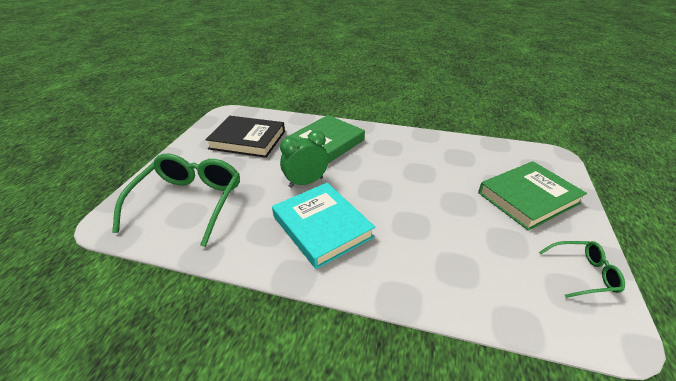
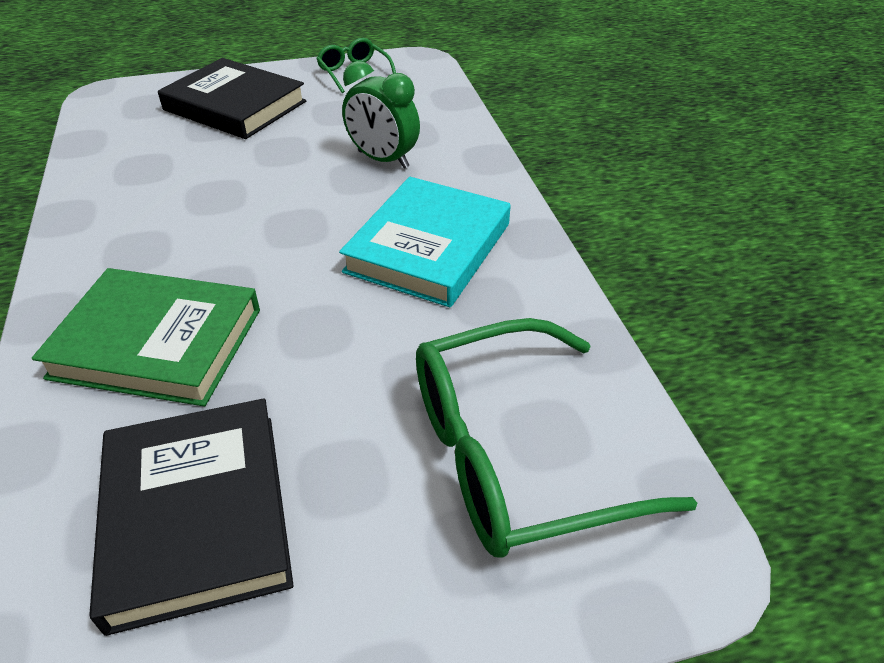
camera: 120 degrees left, 5 degrees up
(306, 182) = (327, 311): green clock -> green clock (383, 160)
(528, 198) = (235, 106): green book -> black book

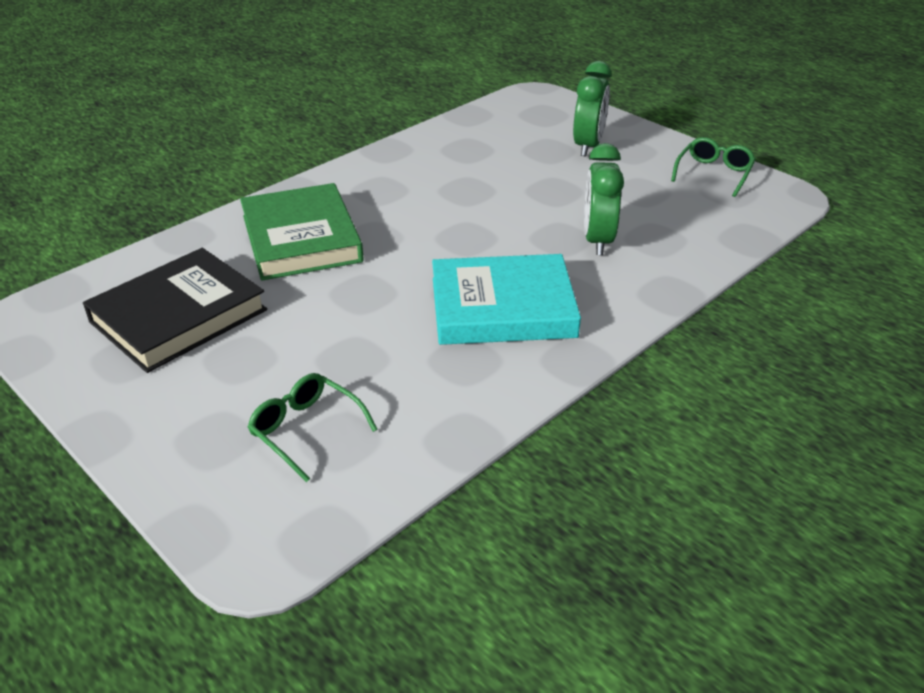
camera: 60 degrees right, 5 degrees down
(235, 106) = (588, 146): black book -> green clock
(513, 455) = (305, 430): green glasses -> green glasses, size x0.49

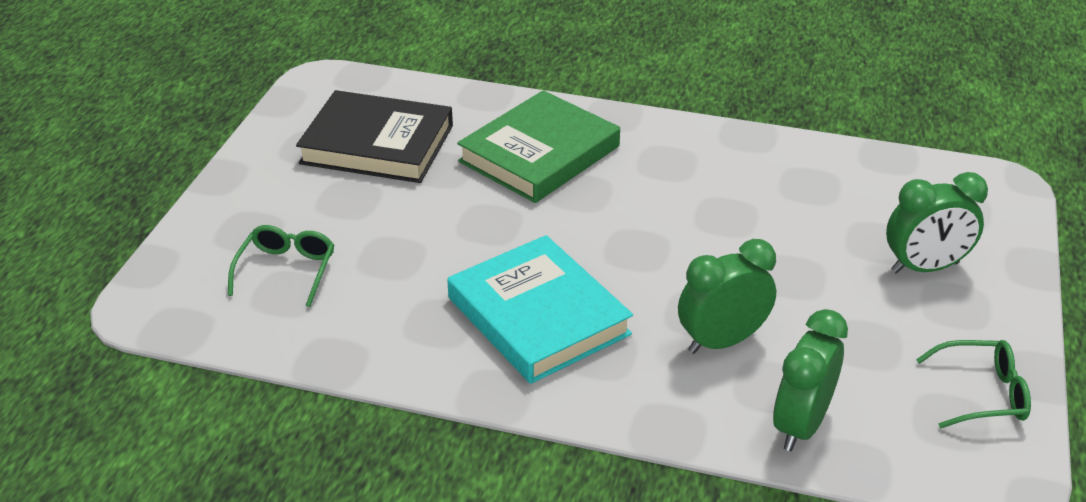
camera: 60 degrees right, 0 degrees up
(700, 242) = (800, 425): none -> green clock

